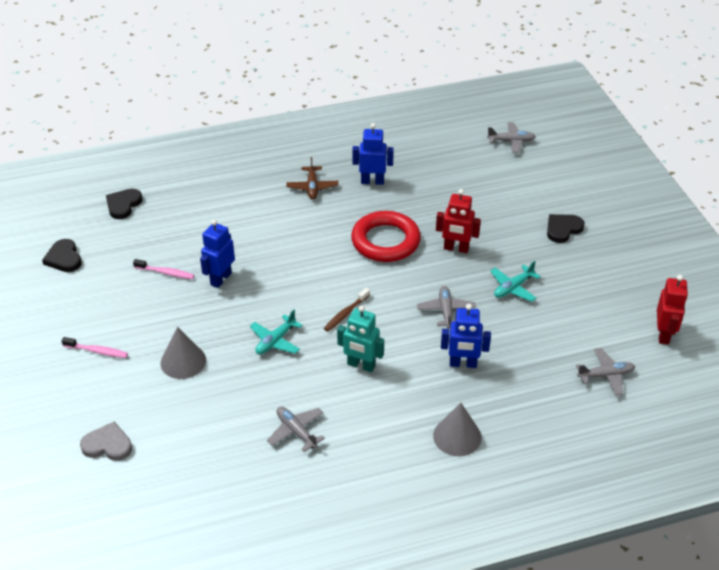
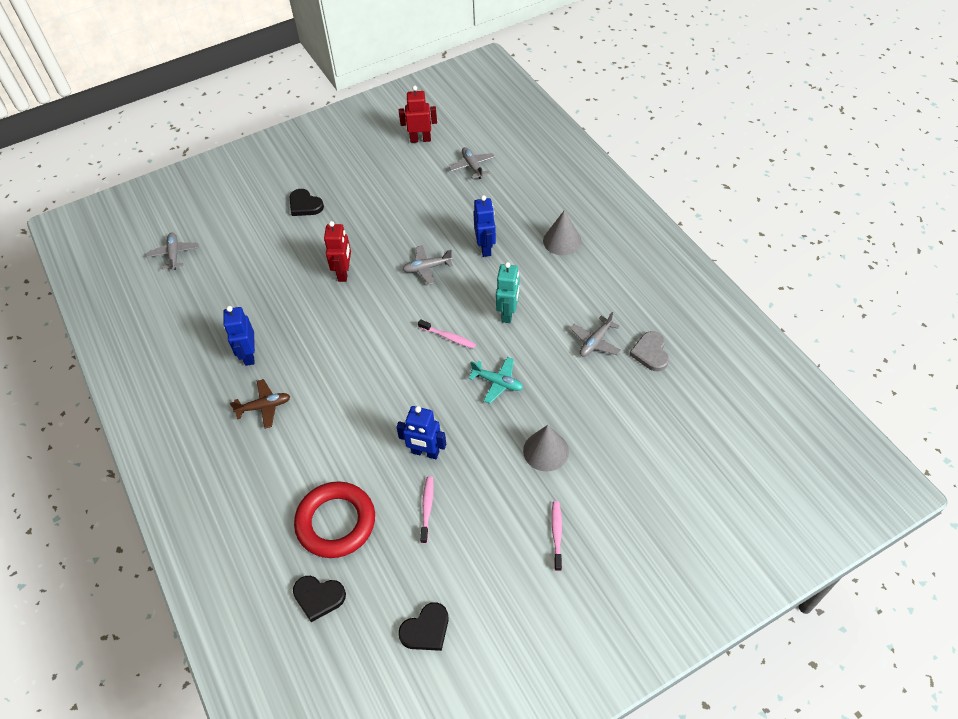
camera: 100 degrees left, 10 degrees up
(108, 445) = (665, 480): grey heart -> grey heart (650, 353)
(345, 314) = (448, 337): brown toothbrush -> pink toothbrush
(385, 241) = (342, 326): red ring -> red ring (336, 522)
(513, 288) = (388, 228): turquoise plane -> none

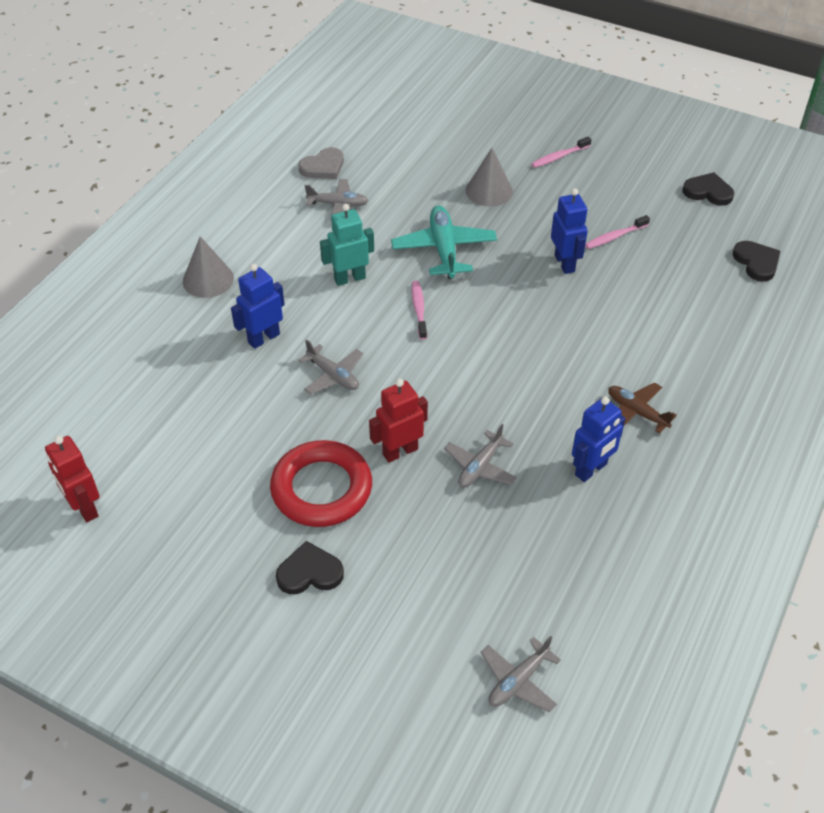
camera: 125 degrees left, 5 degrees down
(305, 205) = (309, 572): black heart -> black heart turned 105 degrees counterclockwise
(336, 522) = (688, 287): red ring -> red ring (321, 489)
(472, 166) = (116, 418): grey plane -> grey plane (480, 466)
(497, 382) = (444, 249): turquoise plane -> turquoise plane, size x1.57

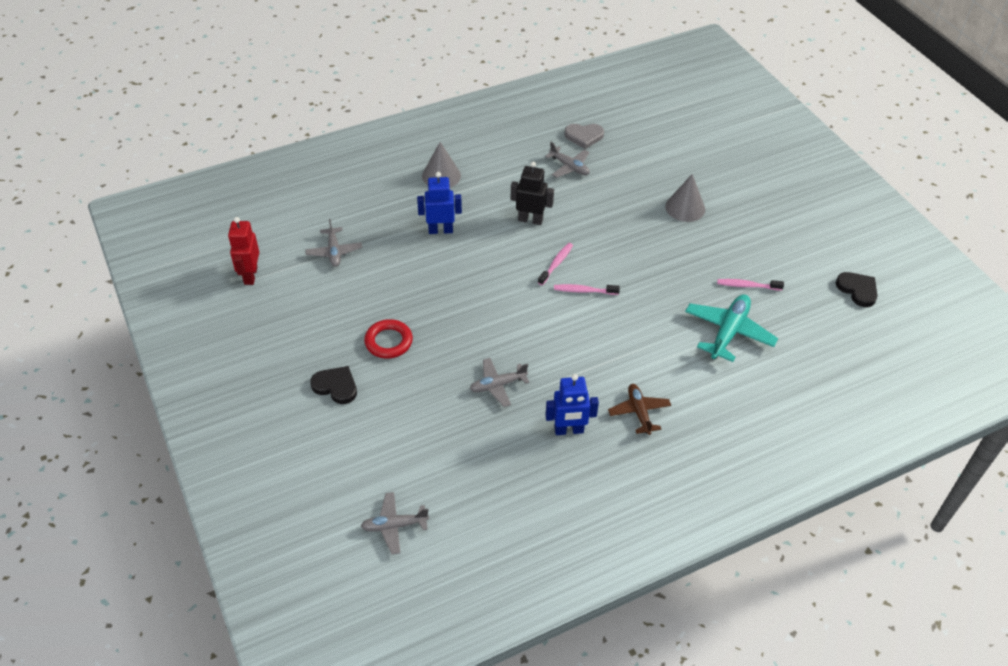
camera: 35 degrees right, 0 degrees up
(321, 489) = (388, 342): red ring -> red ring, size x0.63
(333, 375) = (461, 276): grey plane -> grey plane (334, 252)
(349, 278) = (530, 220): turquoise robot -> black robot
(400, 451) = (457, 347): red robot -> none
(444, 249) = (612, 232): turquoise plane -> turquoise plane (728, 332)
(559, 157) = (763, 208): pink toothbrush -> pink toothbrush (584, 291)
(565, 263) = (690, 285): blue robot -> none
(756, 262) = (842, 360): black heart -> none

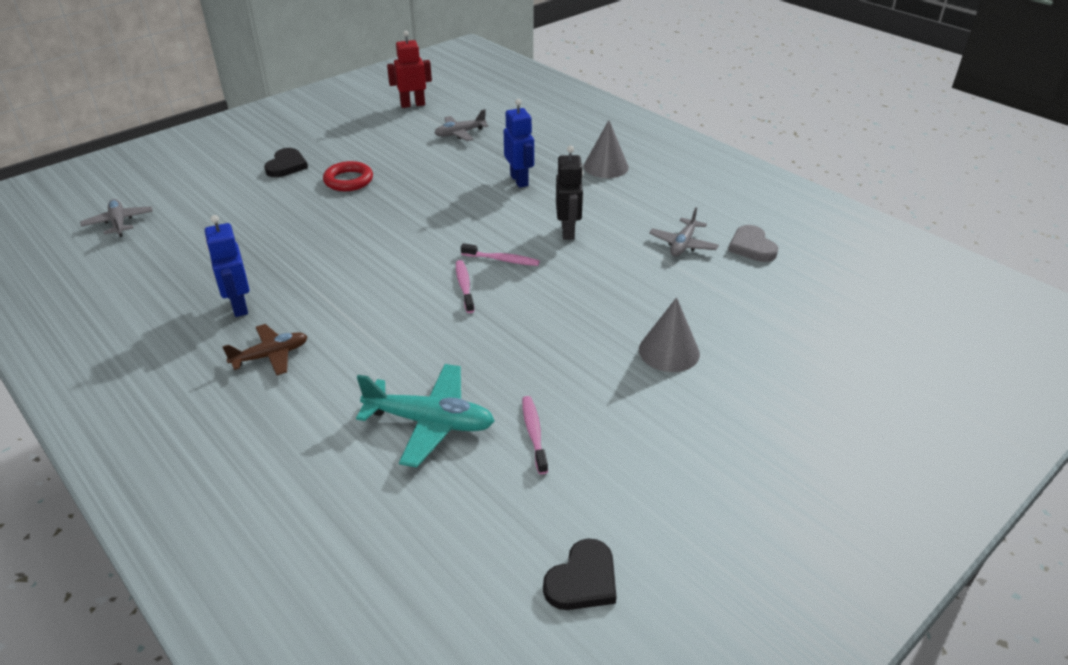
camera: 75 degrees right, 10 degrees down
(497, 385) = (300, 250): grey plane -> none

